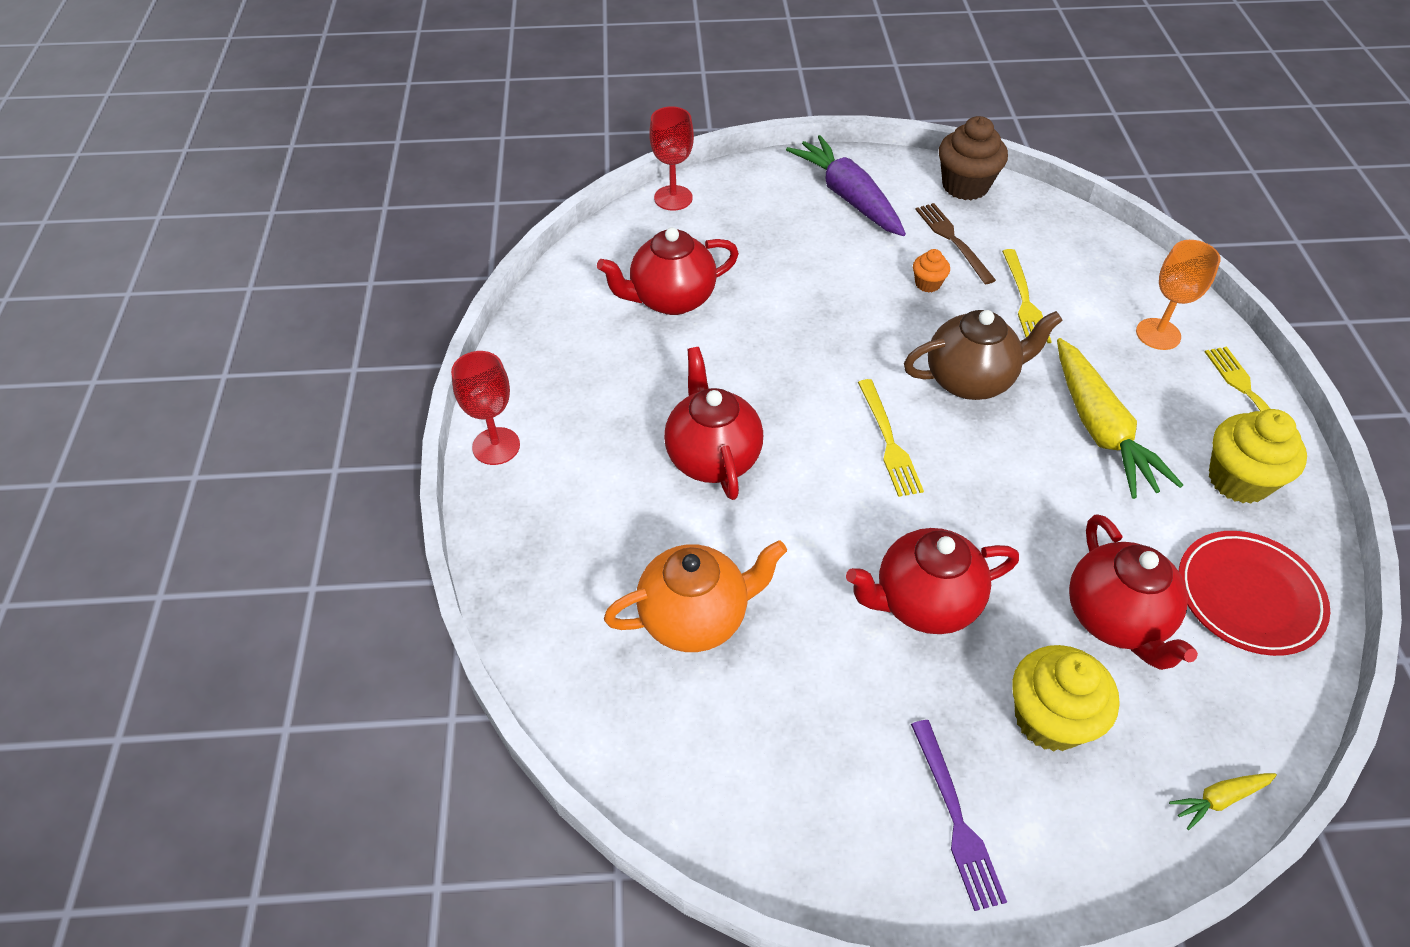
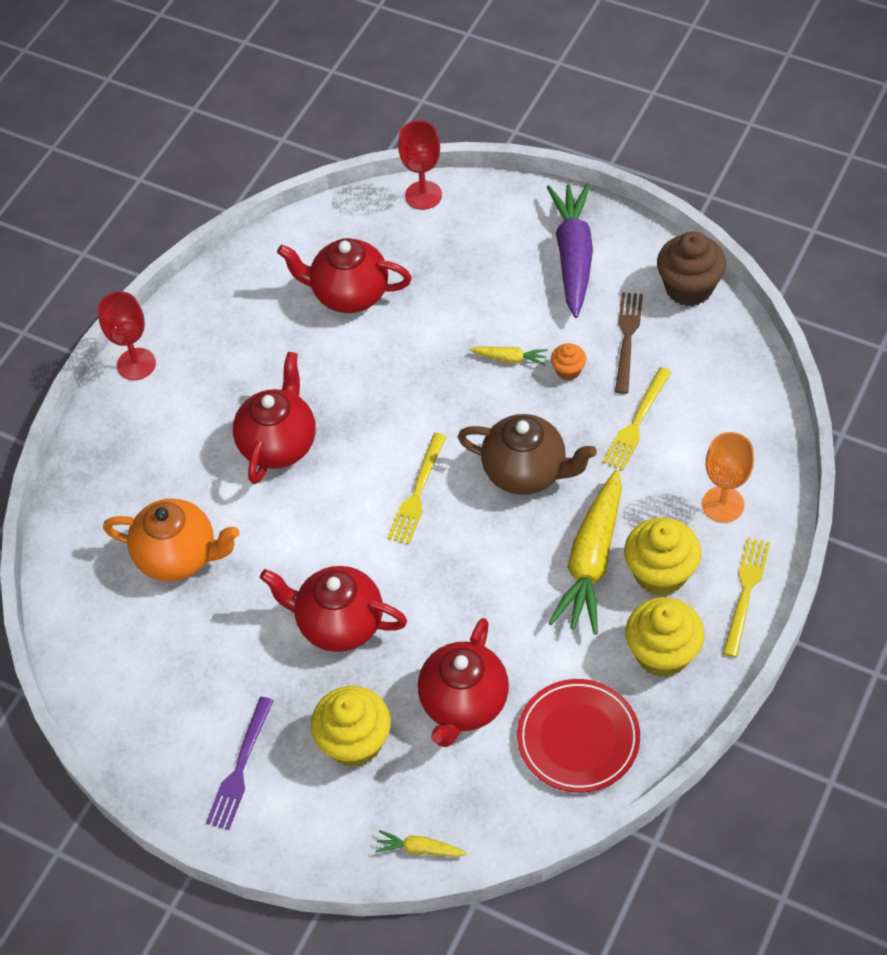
camera: 35 degrees right, 5 degrees up
(868, 294) = (509, 358): none -> yellow carrot
(1166, 412) = (660, 573): none -> yellow cupcake

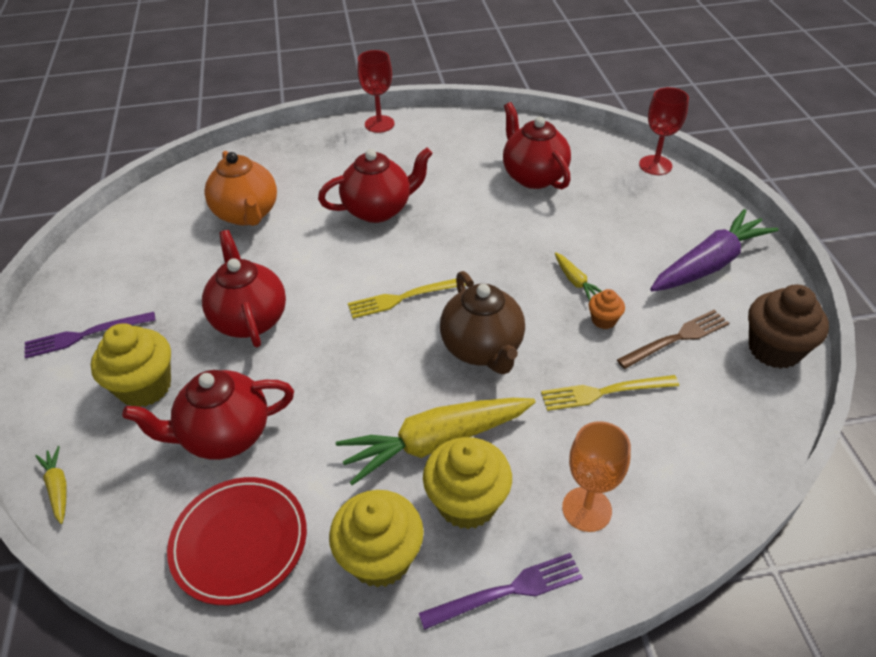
camera: 50 degrees right, 10 degrees down
(746, 592) = (507, 591): yellow fork -> purple fork

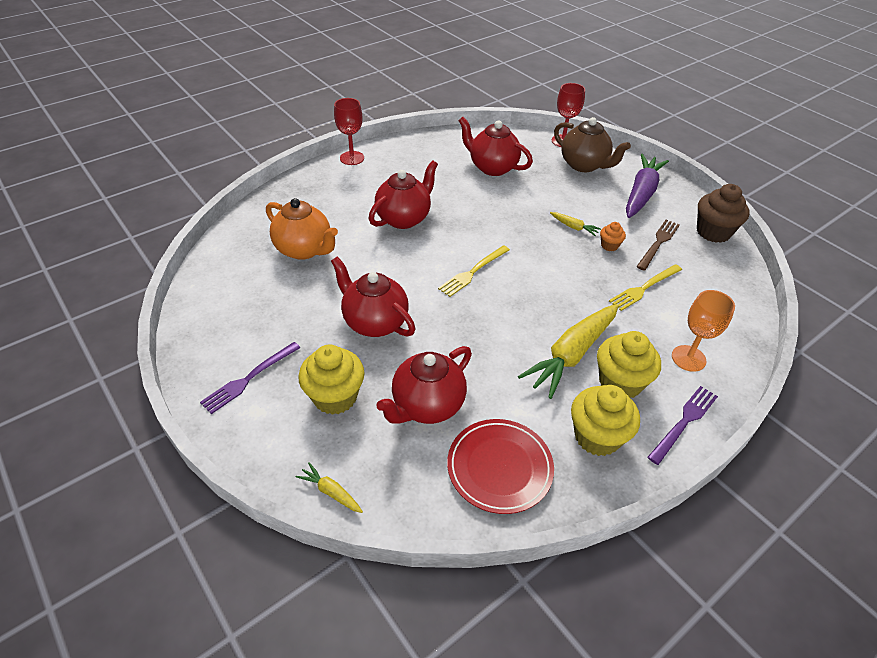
camera: 30 degrees left, 0 degrees up
(482, 349) = (552, 287): brown teapot -> brown teapot (584, 165)

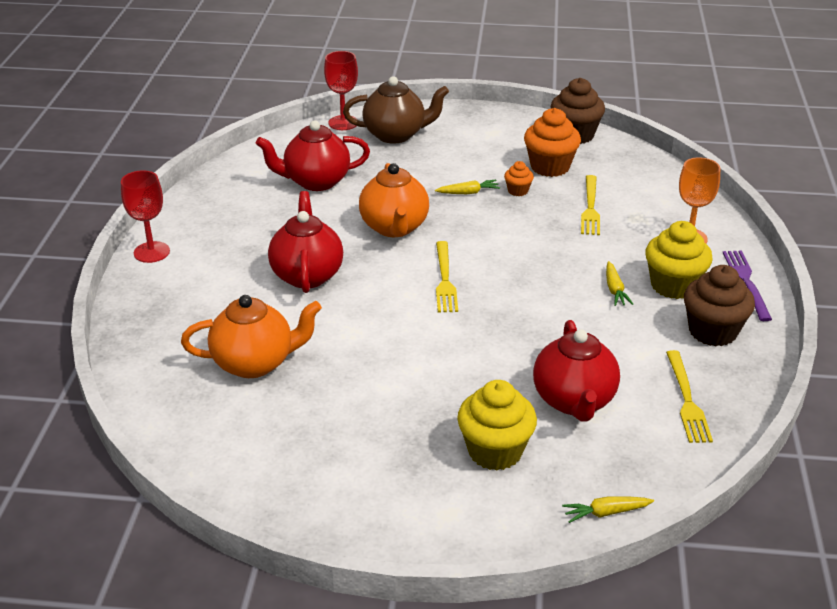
camera: 45 degrees left, 10 degrees down
(249, 378) = (398, 497): purple fork -> none
(374, 322) = (429, 374): red teapot -> none
(494, 221) = (394, 227): none -> orange teapot
(499, 468) = (687, 400): red plate -> yellow fork
(572, 354) = (614, 289): yellow carrot -> yellow carrot, size x0.44
(597, 436) = (712, 331): yellow cupcake -> brown cupcake
(641, 194) = (479, 134): purple carrot -> none
(658, 243) = (550, 167): brown fork -> orange cupcake

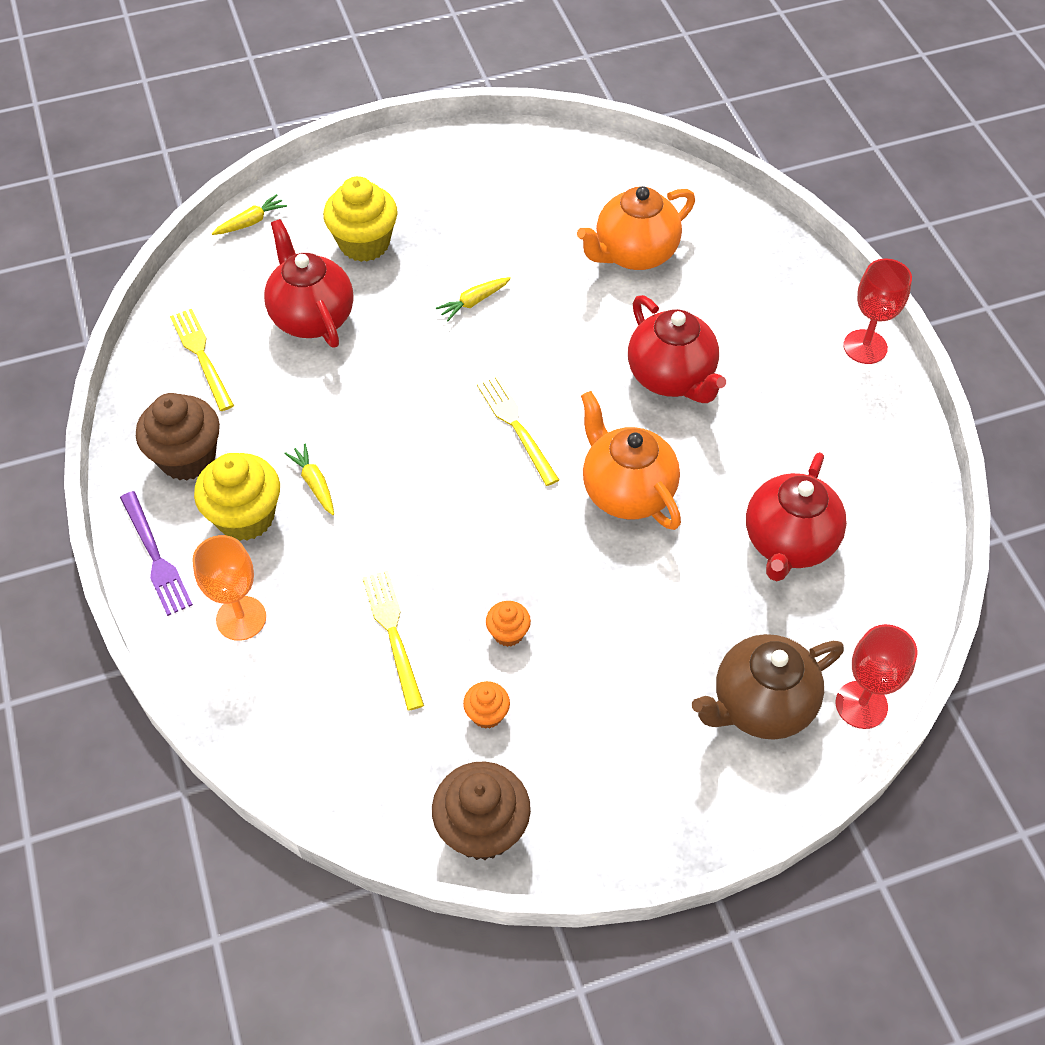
camera: 155 degrees right, 20 degrees up
(316, 181) = (788, 543): red teapot -> red teapot turned 150 degrees clockwise
(468, 193) = (574, 600): yellow carrot -> yellow carrot (474, 302)
(550, 167) = (487, 714): orange cupcake -> orange cupcake, size x0.50

